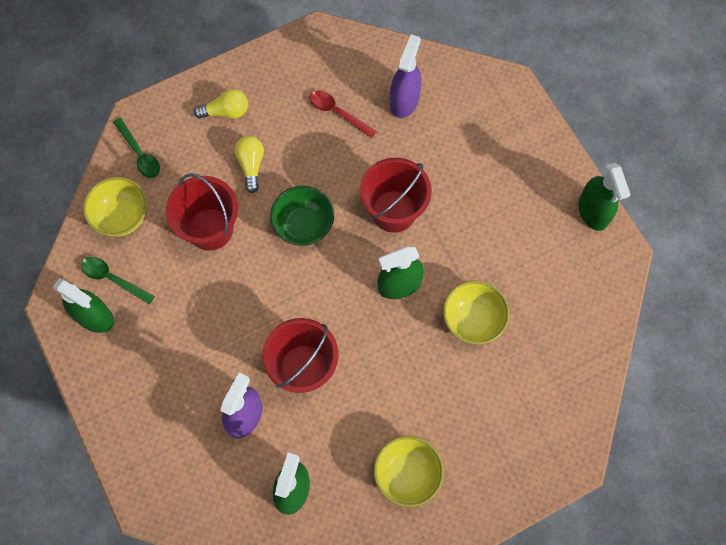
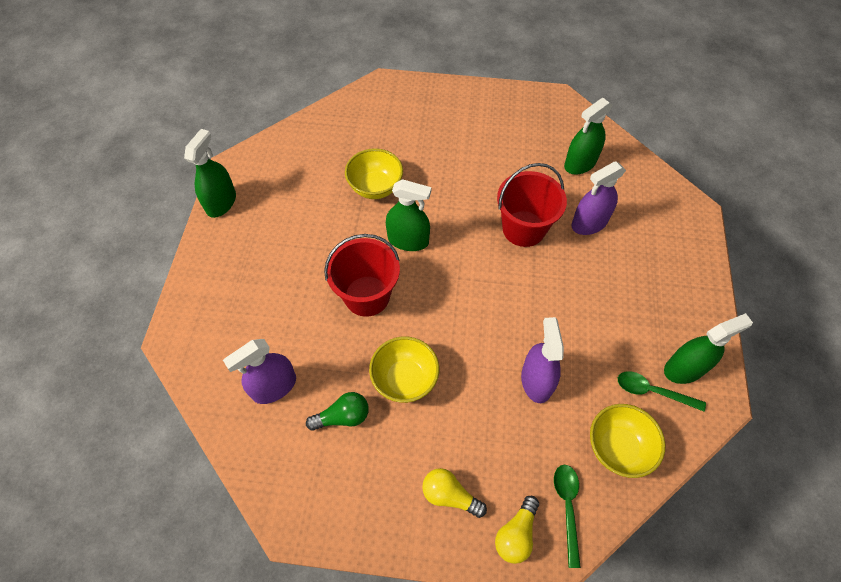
camera: 145 degrees left, 10 degrees down
(94, 316) = (684, 368): green spray bottle -> green spray bottle turned 90 degrees clockwise
(113, 279) = (652, 391): green spoon -> green spoon turned 135 degrees clockwise
(210, 229) = (536, 381): red bucket -> purple spray bottle
(251, 165) = (461, 418): yellow light bulb -> yellow light bulb (516, 534)
(304, 225) = (450, 331): green bowl -> none
(337, 113) = (343, 417): red spoon -> green light bulb
(407, 474) = (495, 131): yellow bowl -> yellow bowl (405, 379)

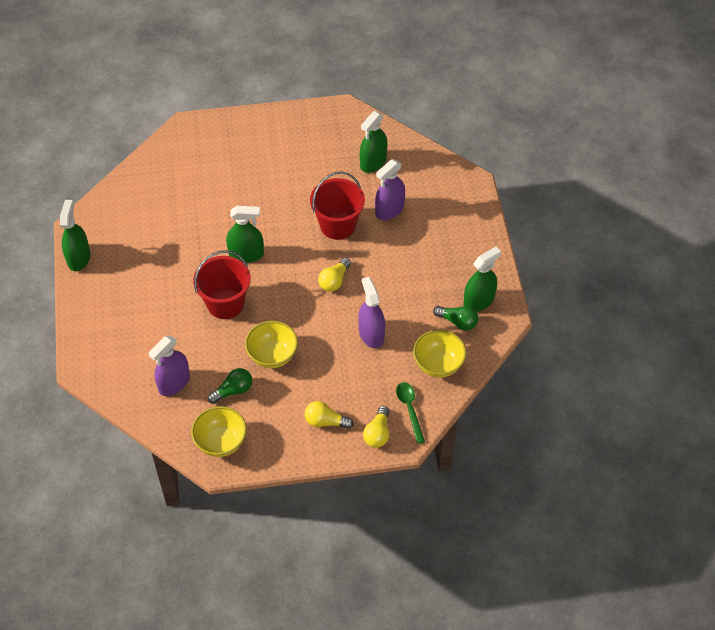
camera: 15 degrees left, 5 degrees down
(375, 187) = (206, 218): yellow bowl -> yellow bowl (221, 442)
(504, 297) = (334, 281): none -> yellow light bulb
(652, 391) = (458, 322): green spoon -> green light bulb

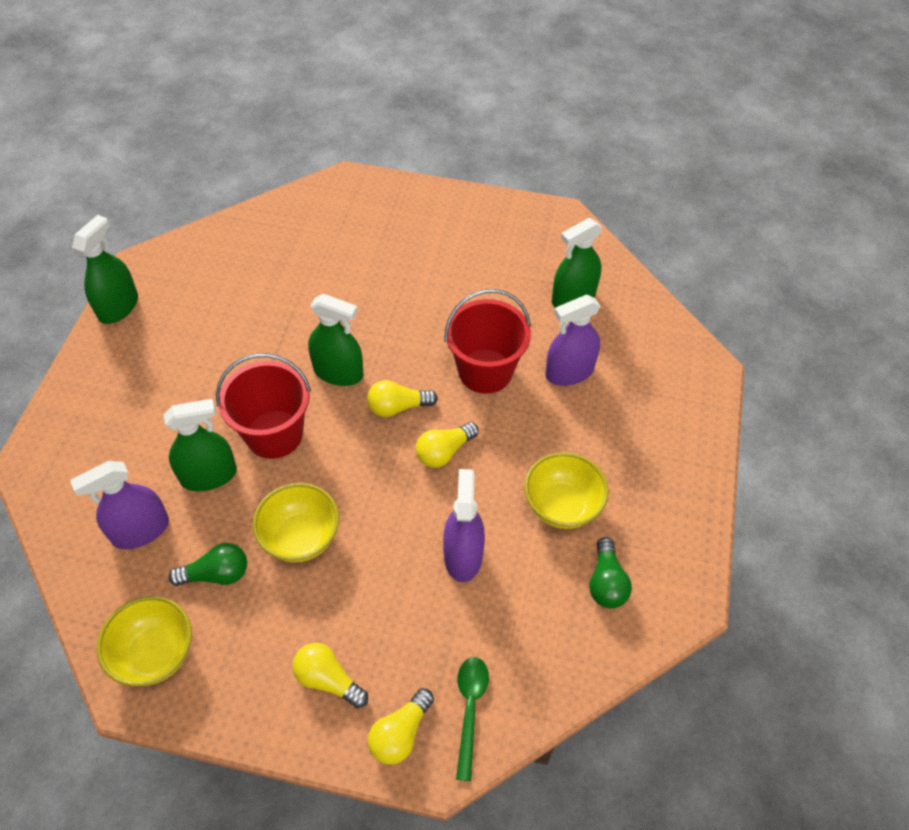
camera: 20 degrees right, 0 degrees up
(294, 263) = (398, 407): none -> yellow light bulb
(438, 364) = (547, 645): yellow bowl -> yellow bowl (562, 506)
(458, 322) = (606, 582): green light bulb -> green light bulb turned 45 degrees clockwise
(478, 301) = (652, 559): green spray bottle -> green spray bottle (209, 475)

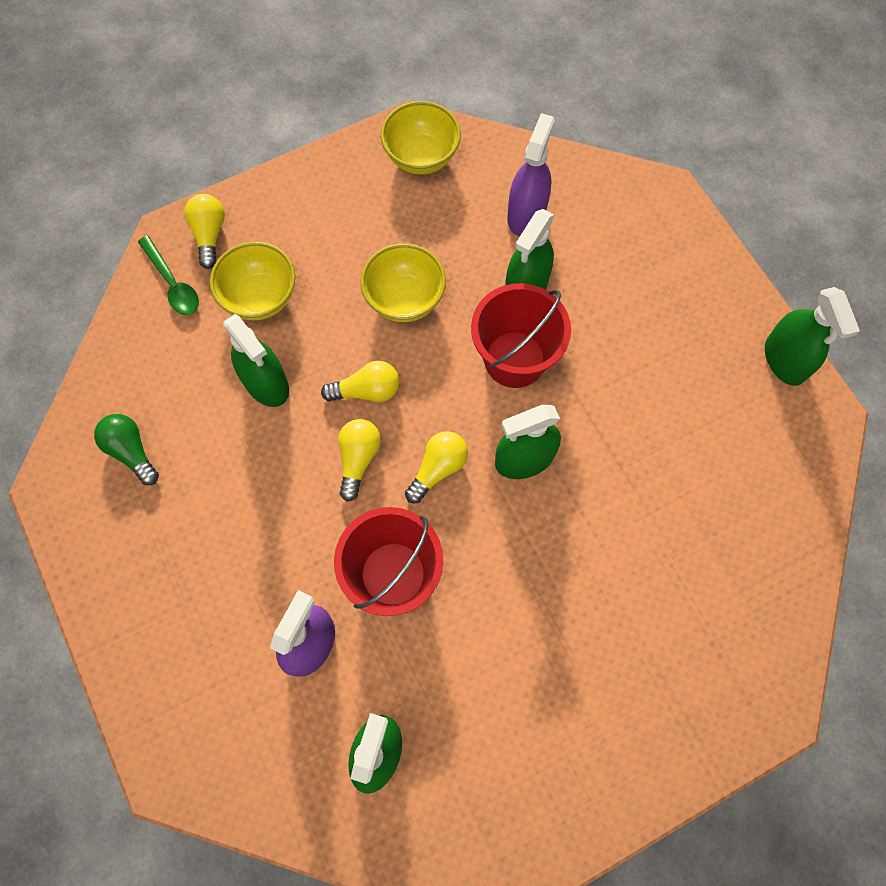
camera: 140 degrees right, 15 degrees up
(216, 574) = (438, 230): green light bulb -> none
(328, 679) = (289, 228): yellow light bulb -> yellow light bulb (367, 391)
(463, 555) = (266, 383): purple spray bottle -> green spray bottle
(562, 506) = (215, 490): yellow bowl -> yellow bowl (260, 297)

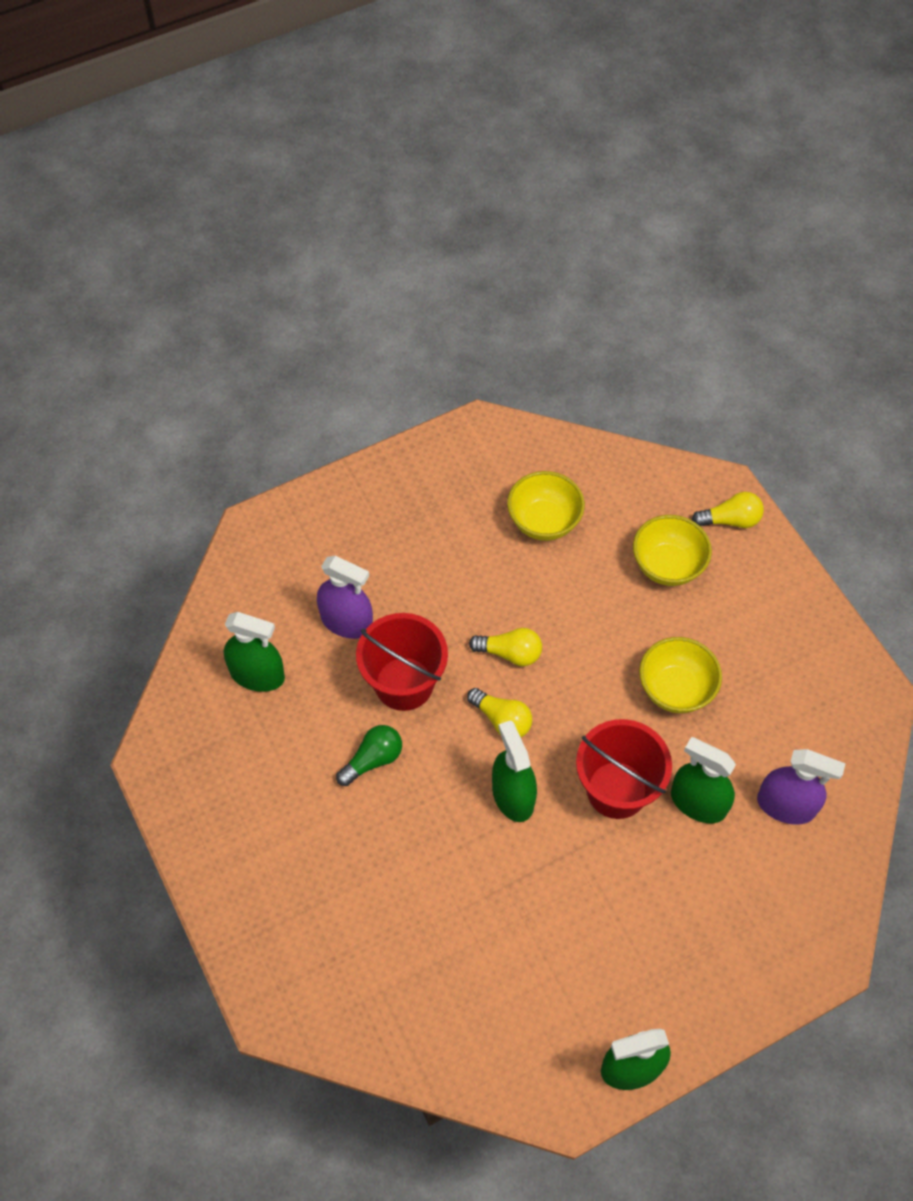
camera: 90 degrees right, 10 degrees down
(131, 451) = (513, 479): green light bulb -> green light bulb (373, 760)
(172, 283) = (676, 495): green spoon -> none
(266, 383) = (581, 575): green spray bottle -> none
(367, 391) = (577, 658): yellow light bulb -> none
(421, 157) = (843, 703): yellow bowl -> yellow bowl (544, 522)

